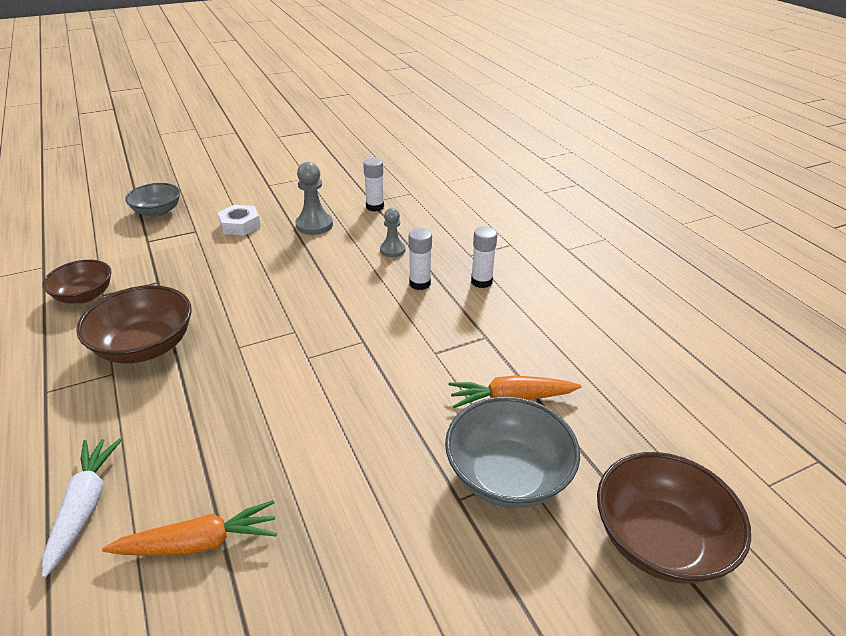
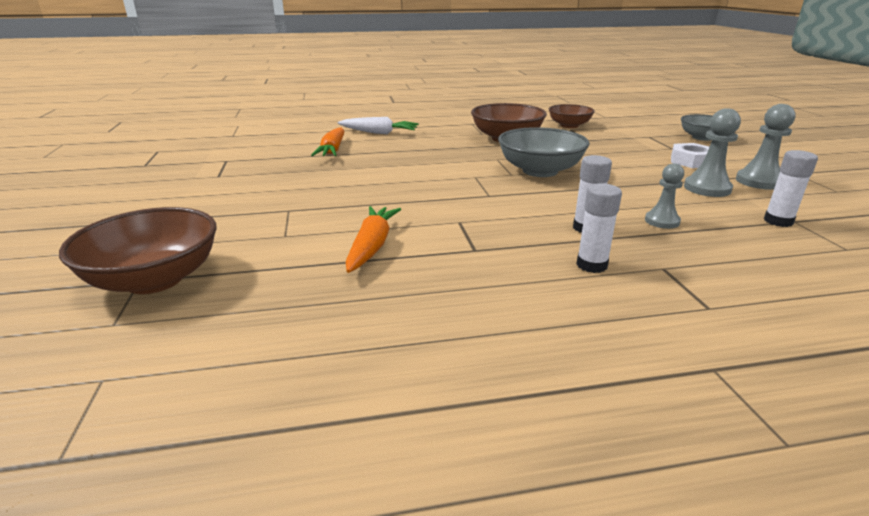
camera: 105 degrees right, 10 degrees down
(293, 202) = (759, 181): none -> grey pawn
(507, 475) = (289, 229): grey bowl -> grey bowl (540, 171)

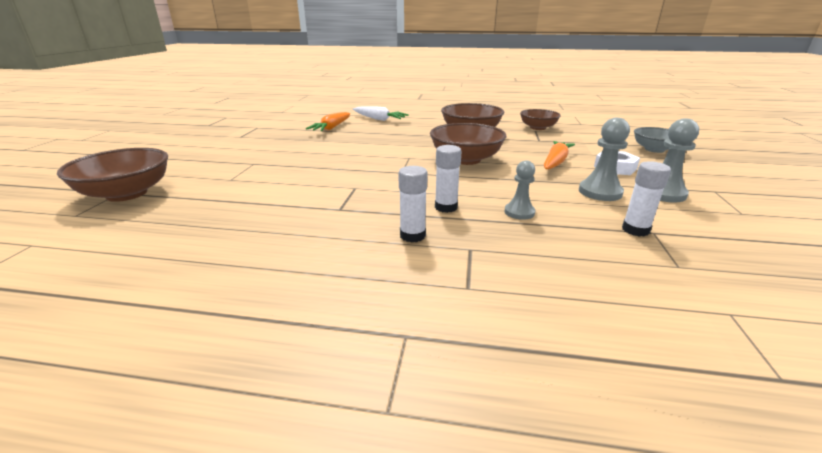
camera: 20 degrees right, 0 degrees up
(372, 246) = (273, 195): orange carrot -> orange carrot (555, 162)
(540, 171) = (466, 159): grey bowl -> brown bowl

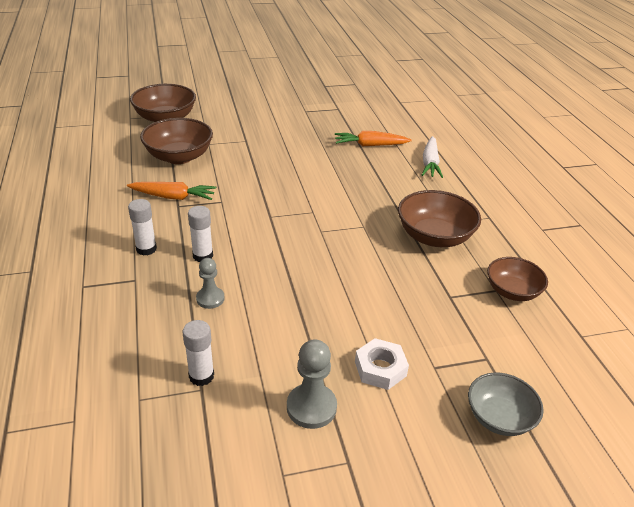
camera: 65 degrees right, 10 degrees up
(466, 159) = (331, 248): brown bowl -> brown bowl (179, 157)
(555, 162) = (368, 315): orange carrot -> orange carrot (173, 197)
(600, 192) = (288, 353): grey pawn -> none

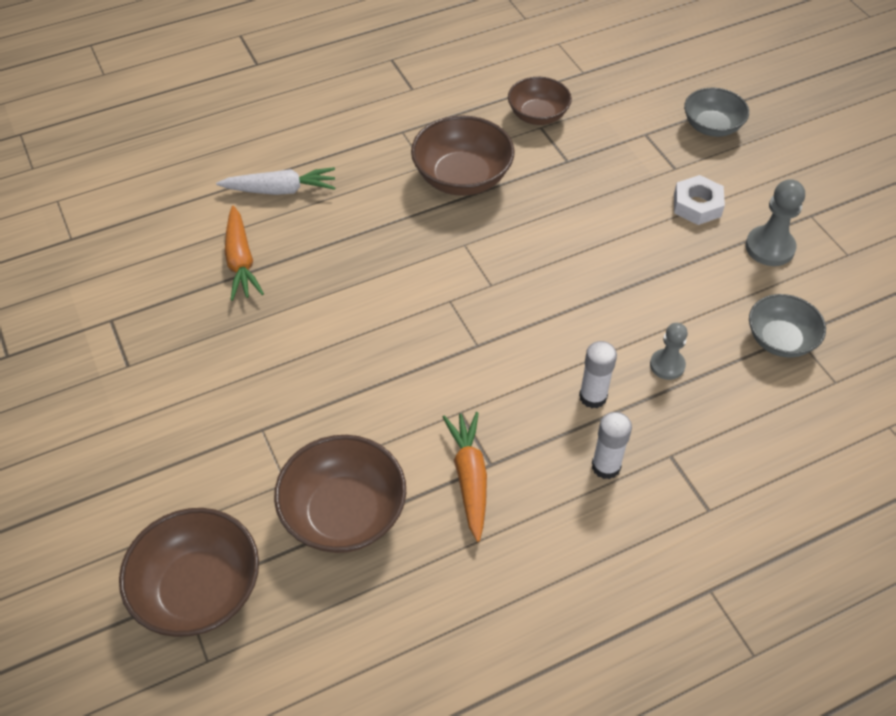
camera: 100 degrees left, 15 degrees up
(201, 376) = (780, 340): white glue stick -> grey bowl

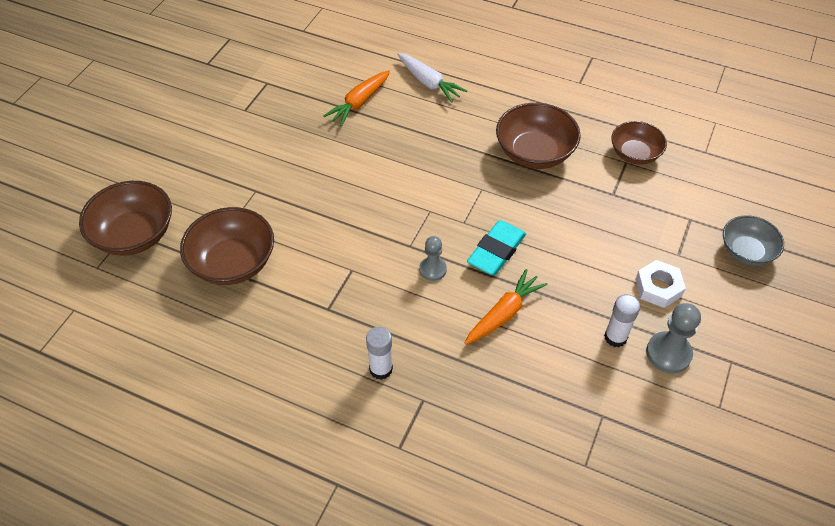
camera: 50 degrees right, 0 degrees up
(469, 479) = (308, 305): orange carrot -> orange carrot (503, 314)
(550, 284) = (496, 251): none -> turquoise eraser
(593, 397) = (428, 329): white glue stick -> white glue stick (615, 337)
(667, 365) = (495, 354): grey pawn -> grey pawn (432, 269)
(780, 340) = (588, 408): grey bowl -> none

